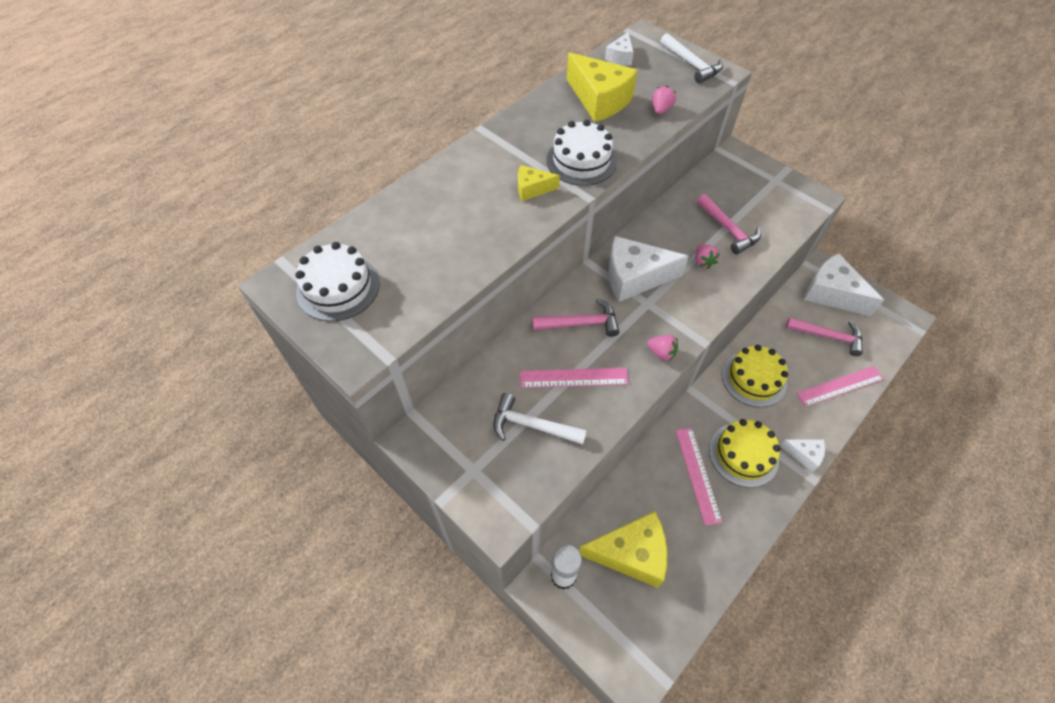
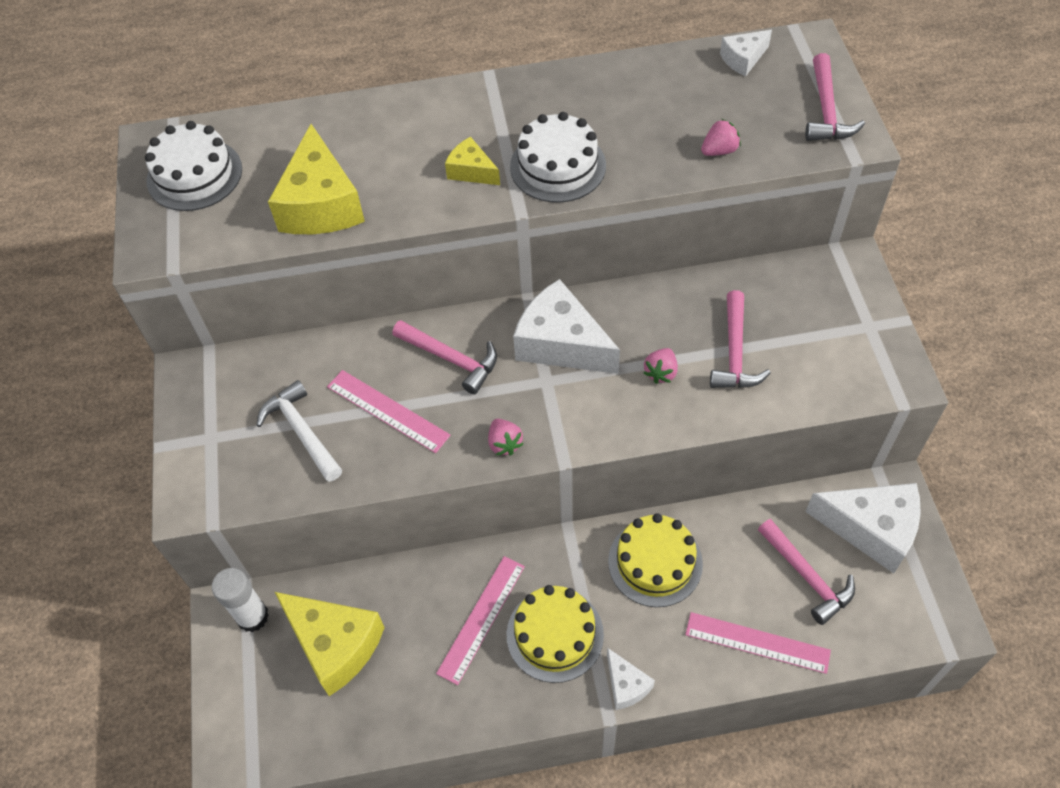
camera: 40 degrees right, 0 degrees up
(599, 100) = (657, 102): yellow cheese -> yellow cheese (321, 204)
(692, 64) = (826, 111): white hammer -> pink hammer
(831, 294) = (871, 529): white cheese -> white cheese turned 120 degrees clockwise

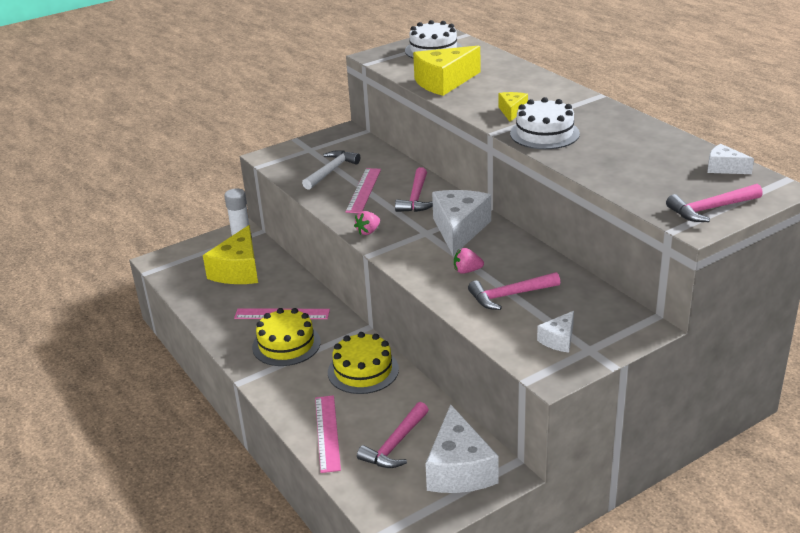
camera: 65 degrees right, 25 degrees down
(626, 685) = (265, 383): white cheese -> white cheese (559, 340)
(719, 150) = (620, 179): pink strawberry -> none

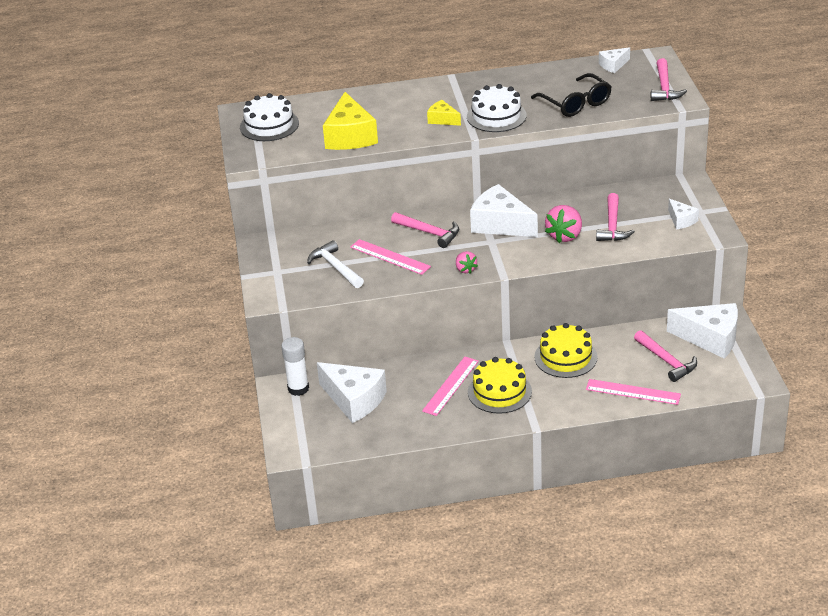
camera: 65 degrees left, 5 degrees up
(238, 270) = (354, 400): yellow cheese -> white cheese
(467, 271) = (565, 236): pink strawberry -> pink strawberry, size x1.72
(614, 166) = (576, 103): none -> black glasses

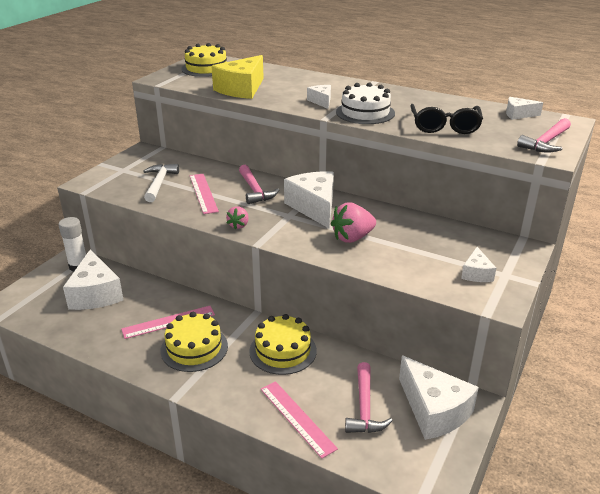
camera: 35 degrees right, 5 degrees down
(269, 125) = (206, 68): white cake -> yellow cake
(442, 119) = (321, 101): yellow cheese -> white cheese
(612, 226) = (404, 249): pink hammer -> none

